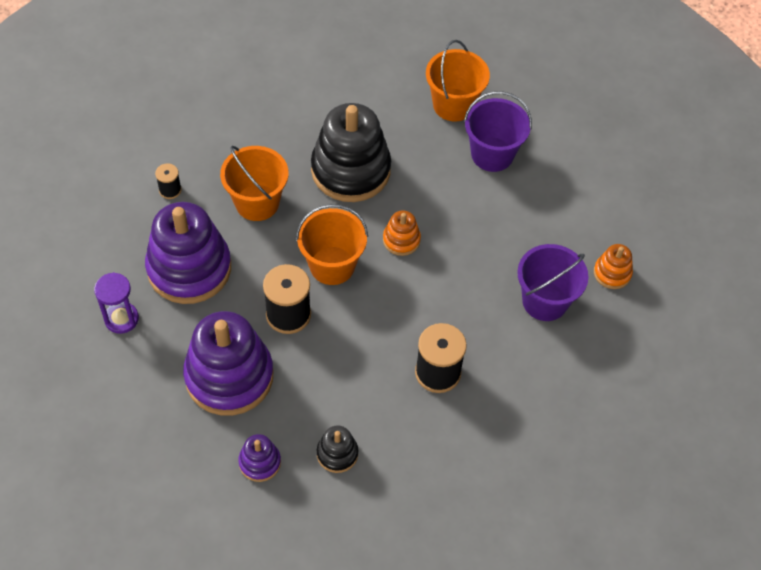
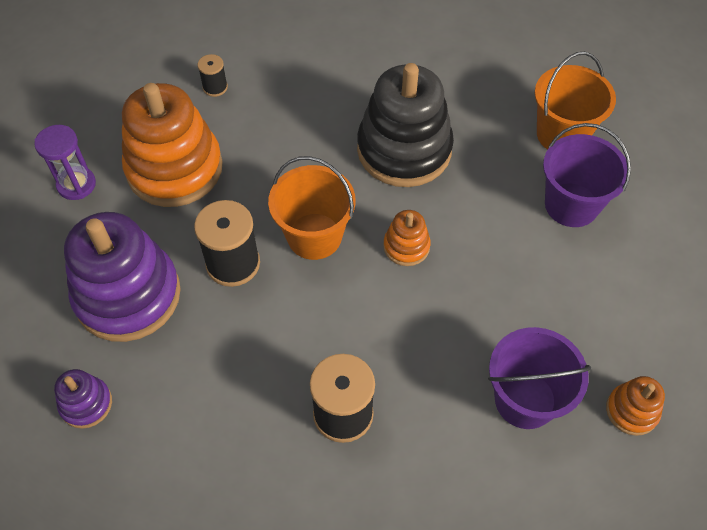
camera: 35 degrees right, 0 degrees up
(189, 268) = (174, 168): purple stacking toy -> orange stacking toy
(257, 202) = (287, 137): orange bucket -> none
(337, 453) = (169, 442): black stacking toy -> none

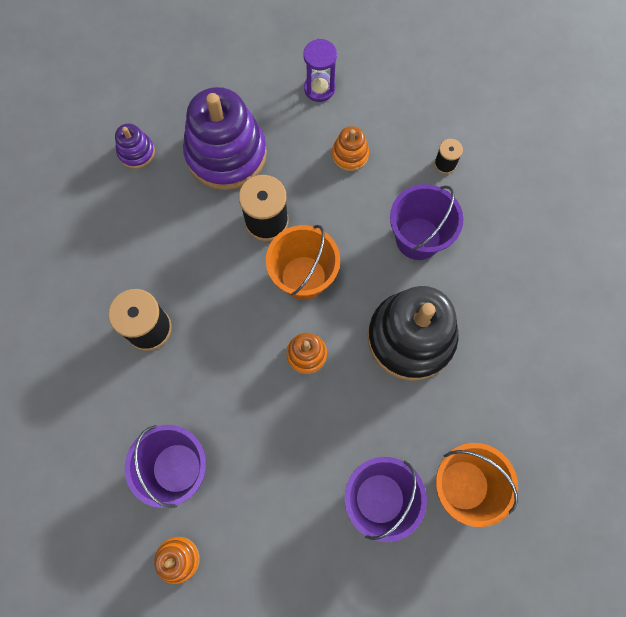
camera: 80 degrees right, 15 degrees up
(174, 168) = (350, 155): orange stacking toy -> orange stacking toy, size x0.46
(294, 125) = (418, 238): none -> purple bucket

